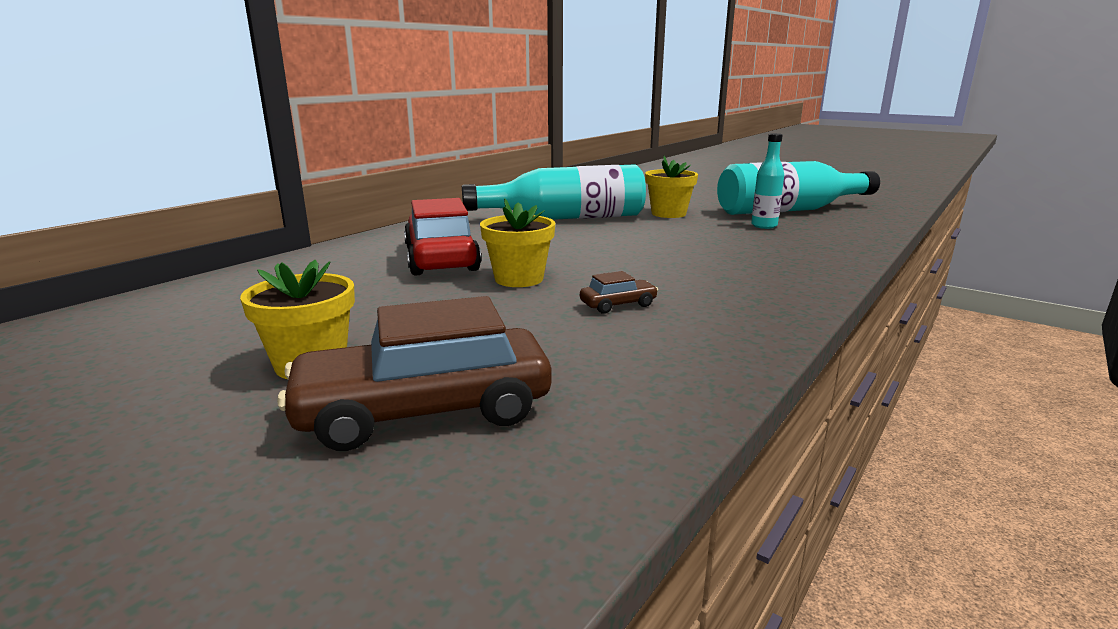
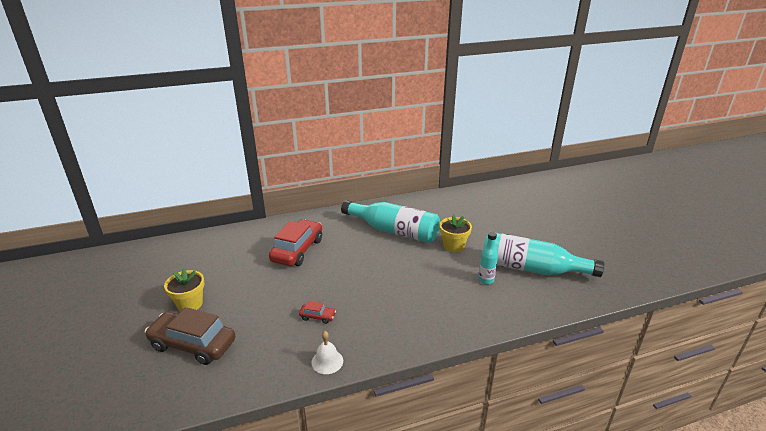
camera: 35 degrees right, 10 degrees up
(519, 279) = (307, 279): yellow flower pot -> none
(618, 305) = (317, 317): brown car -> red car
(737, 339) = (327, 361): none -> white bell

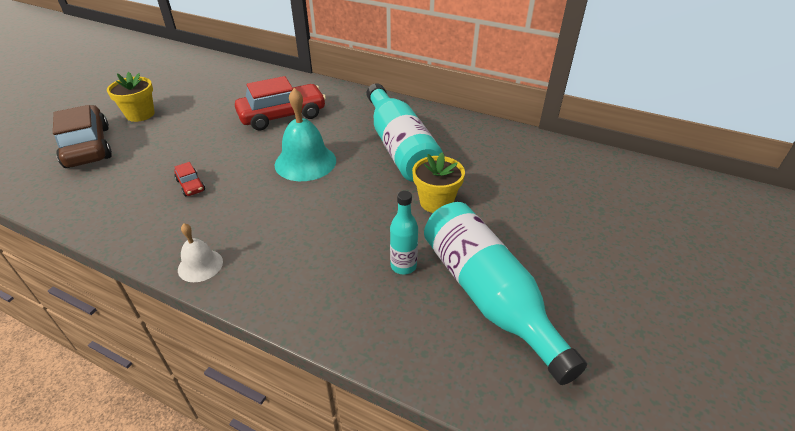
camera: 45 degrees right, 10 degrees up
(327, 361) = (126, 230): white bell -> white bell (200, 265)
(360, 266) = (305, 162): none -> turquoise bell

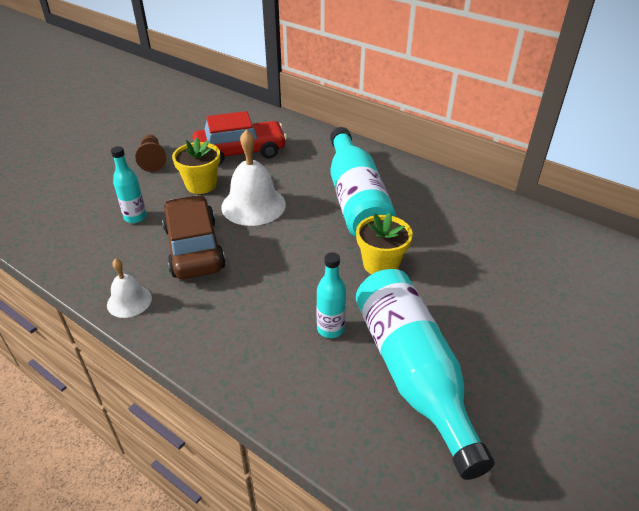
camera: 10 degrees right, 0 degrees up
(88, 147) = (45, 166): brown car -> brown car (194, 248)
(140, 114) = (100, 137): yellow flower pot -> yellow flower pot (201, 185)
(191, 185) = (135, 217): red car -> turquoise bottle
(197, 131) = (152, 160): none -> brown pawn
(305, 162) = (253, 205): turquoise bell -> white bell

